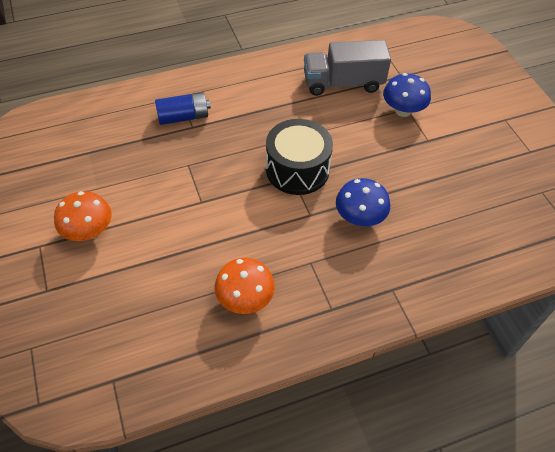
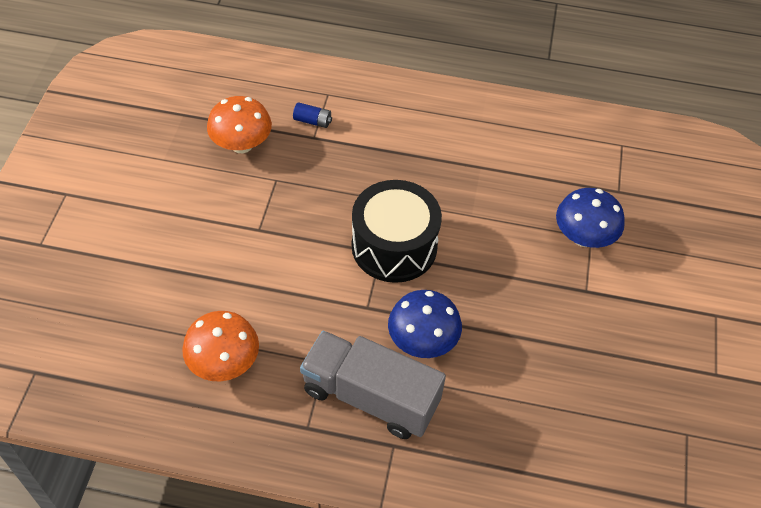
camera: 30 degrees right, 0 degrees up
(89, 231) = (122, 203): orange mushroom -> orange mushroom (241, 144)
(183, 117) = (312, 121): blue battery -> blue battery, size x0.55
(343, 83) = (534, 166): grey truck -> grey truck (370, 397)

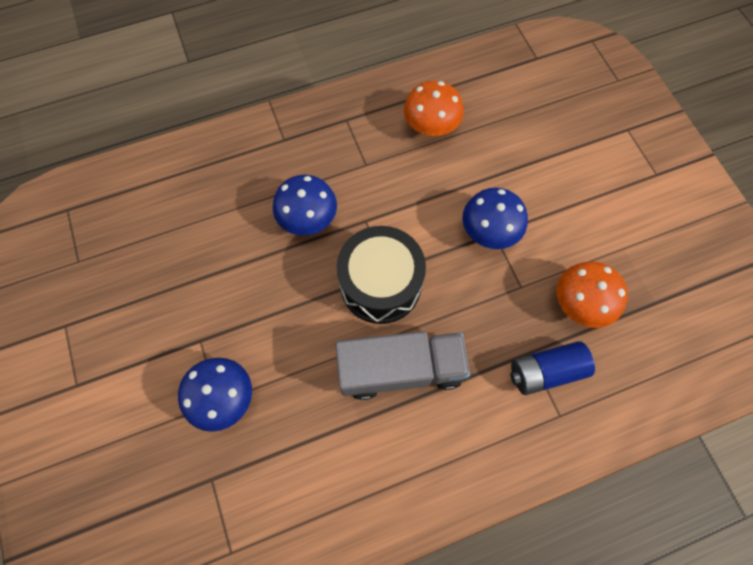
camera: 150 degrees right, 15 degrees up
(262, 233) = (489, 231): none -> blue mushroom
(312, 121) = (545, 371): blue battery -> blue battery, size x1.82
(370, 397) = (319, 159): grey truck -> grey truck (400, 369)

